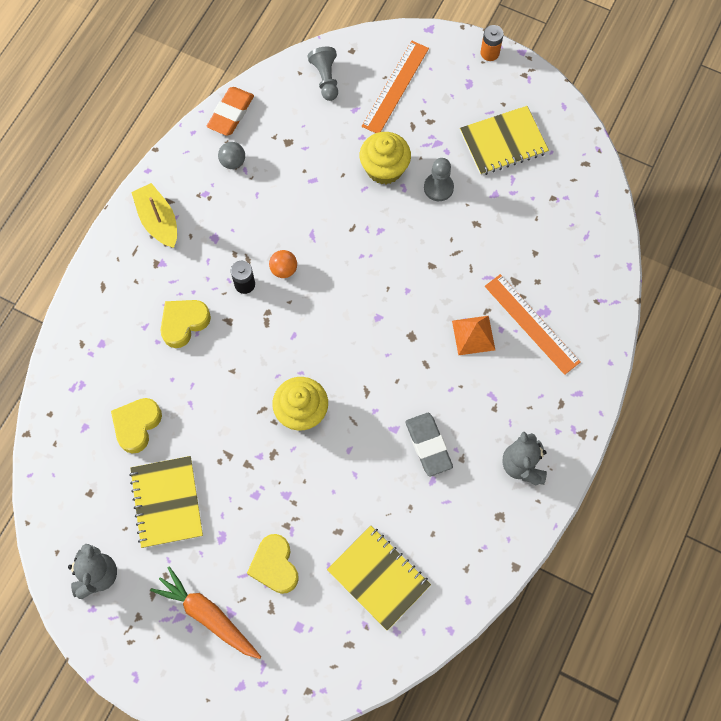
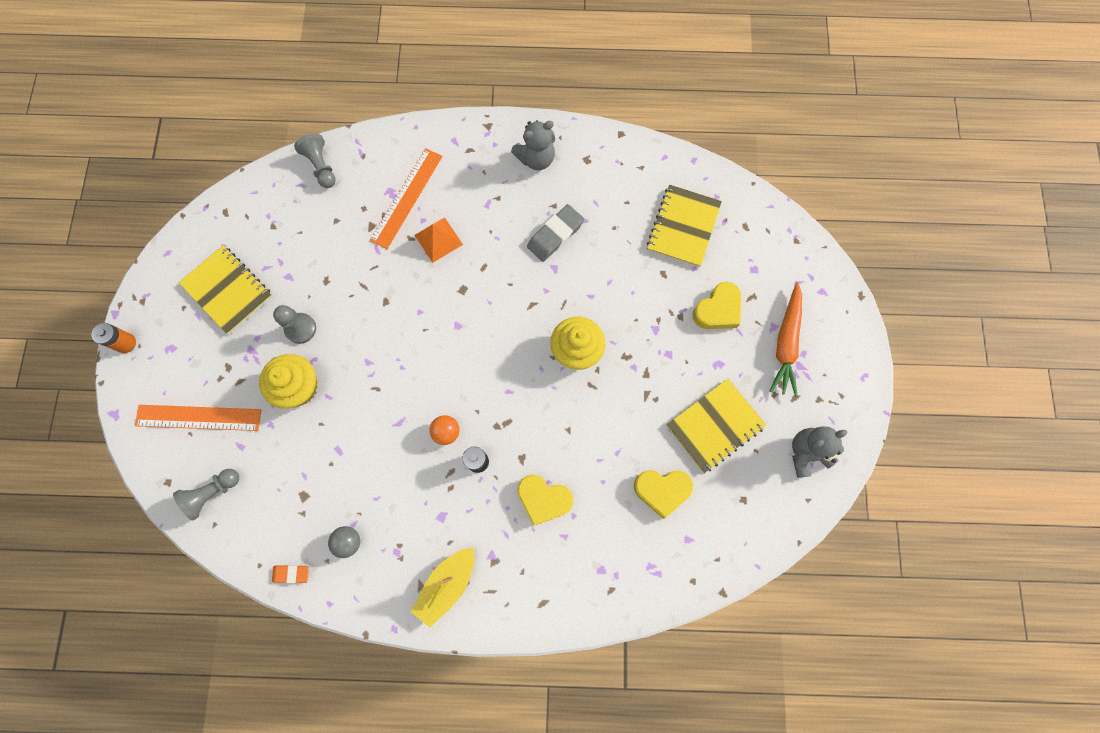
camera: 115 degrees left, 5 degrees up
(231, 114) = (291, 573): orange eraser -> orange eraser, size x0.57
(600, 260) = (321, 166): none -> grey pawn

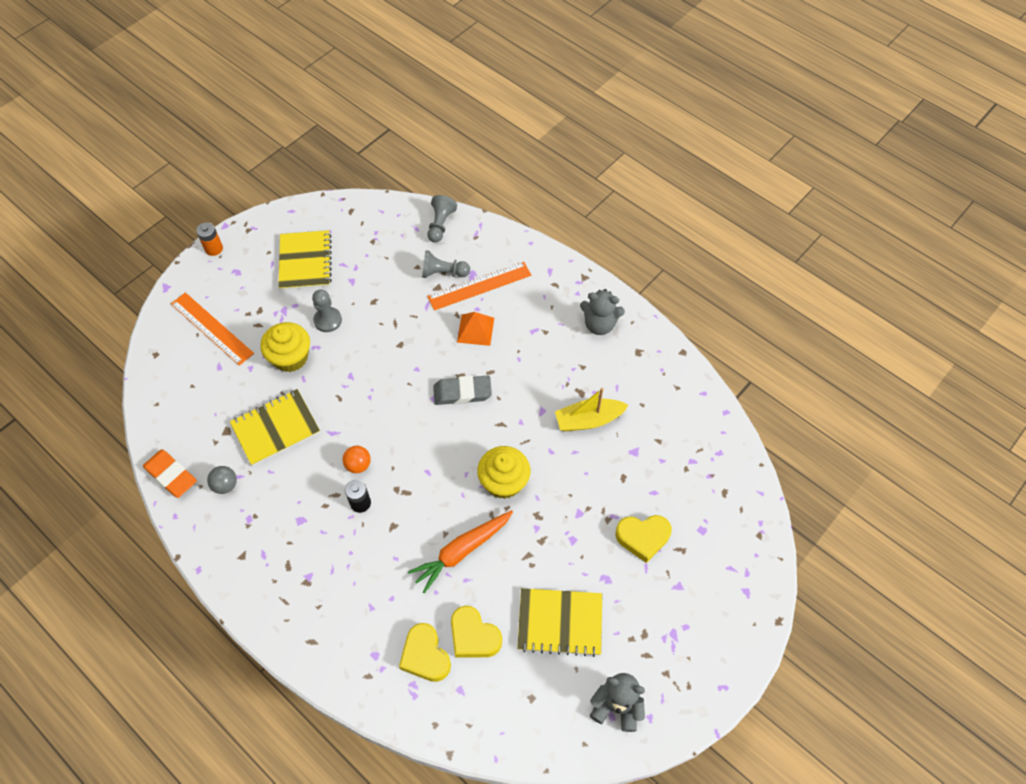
camera: 40 degrees right, 15 degrees down
(212, 493) = (174, 383): grey pawn -> grey pawn (443, 273)
(291, 573) = (171, 475): orange eraser -> orange eraser, size x1.77
(447, 585) = (260, 570): yellow boat -> yellow boat (588, 420)
(543, 499) = (381, 568): yellow heart -> yellow heart (425, 655)
(555, 235) = (564, 388): grey eraser -> grey eraser (462, 393)
(683, 227) = (671, 455): yellow notebook -> yellow notebook (275, 428)
(785, 343) = (677, 607): orange carrot -> orange carrot (462, 551)

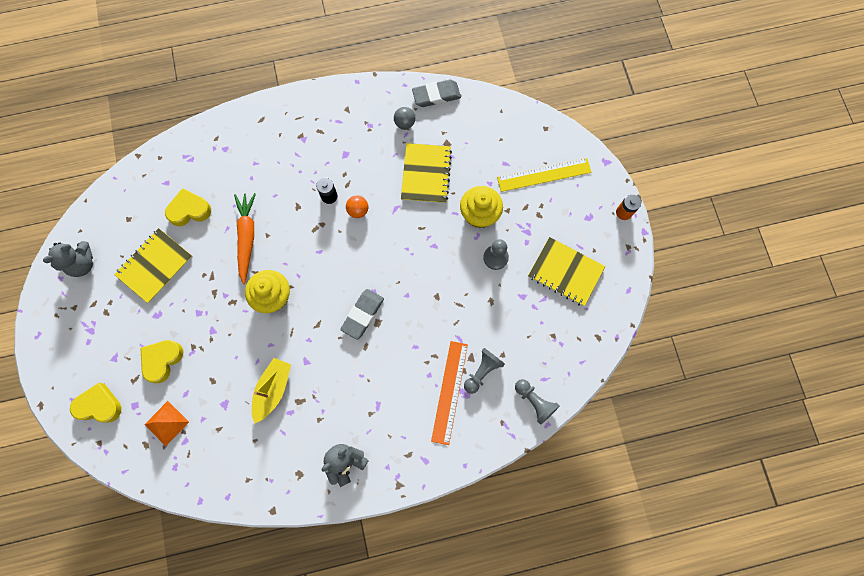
camera: 125 degrees right, 15 degrees up
(171, 475) = (436, 95): orange eraser -> grey eraser
(211, 328) = (544, 174): orange ruler -> yellow ruler
(425, 655) = (201, 176): yellow heart -> yellow heart (99, 405)
(475, 330) = (410, 360): orange pyramid -> orange pyramid (166, 423)

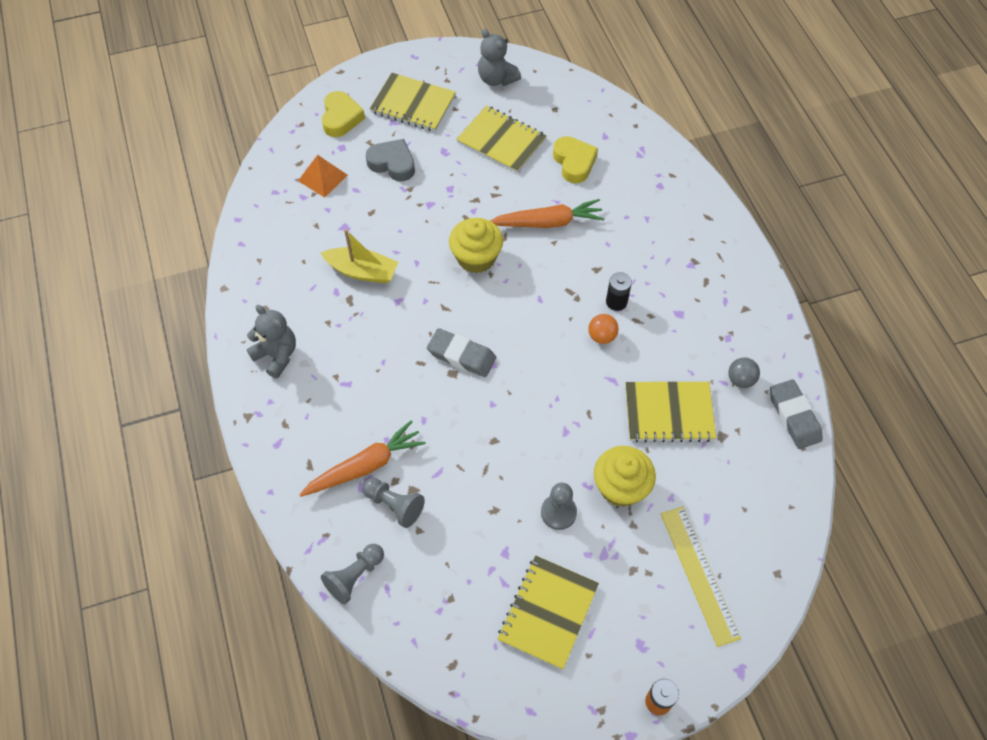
camera: 85 degrees right, 15 degrees down
(97, 339) = (413, 104): none -> yellow notebook
(162, 360) = (392, 163): yellow heart -> grey heart
(449, 392) = (365, 466): orange ruler -> orange carrot

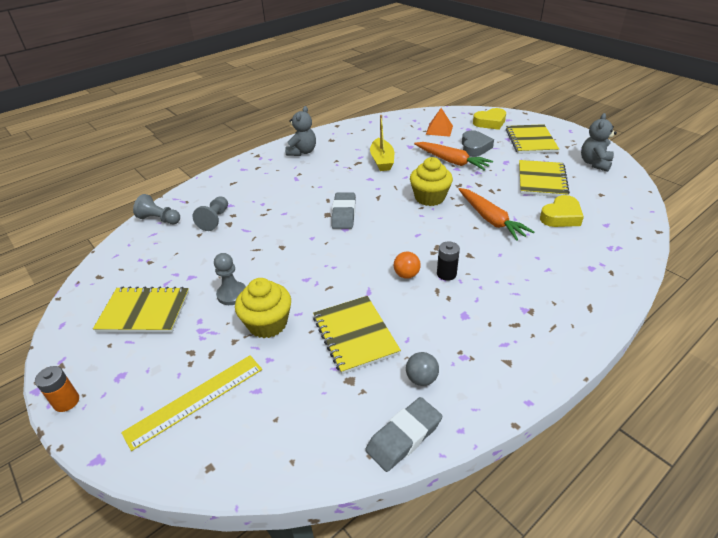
camera: 70 degrees right, 20 degrees down
(365, 466) = (239, 201): orange carrot -> orange carrot (451, 161)

